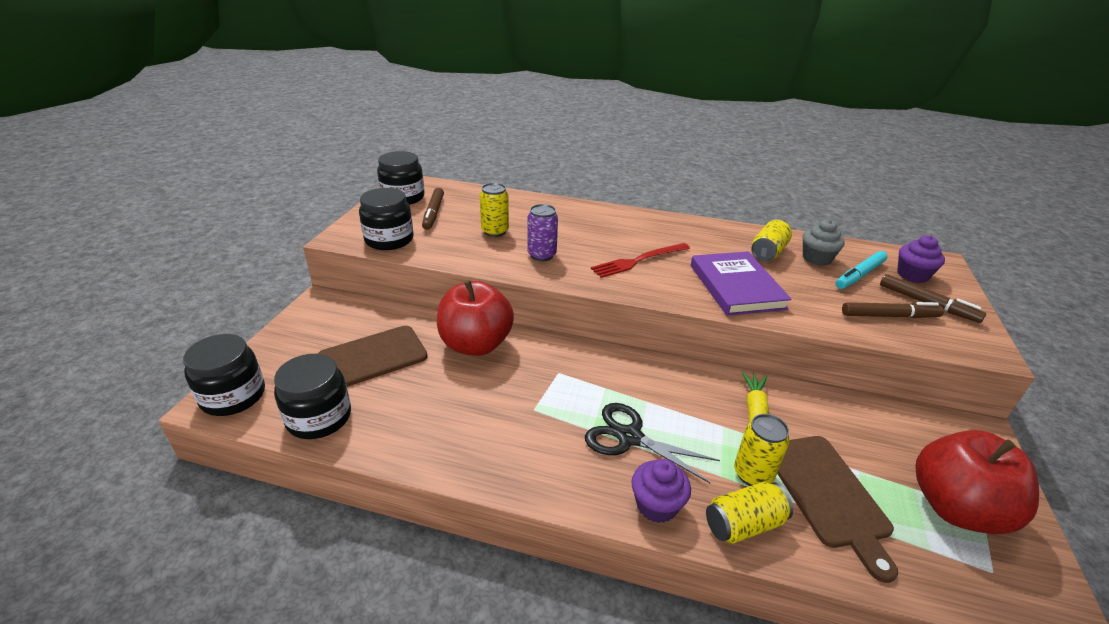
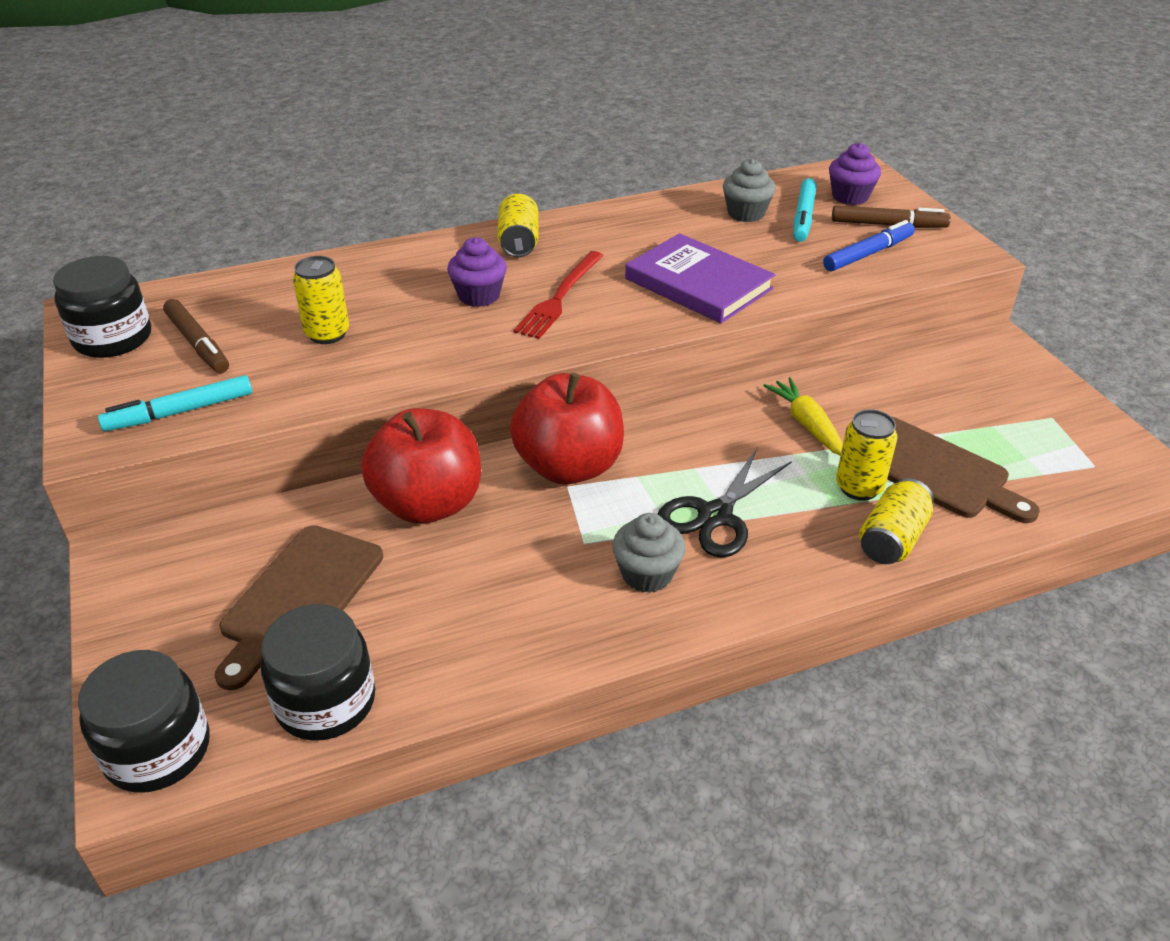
camera: 35 degrees left, 5 degrees up
(389, 240) = (180, 412): black jar -> turquoise marker
(542, 255) = (432, 341): purple can -> none
(550, 449) = (647, 574): none -> grey cupcake
(629, 437) = (715, 516): black scissors -> black scissors turned 45 degrees counterclockwise
(656, 505) = (804, 567): purple cupcake -> purple cupcake (479, 296)
(768, 252) = (690, 226): yellow can -> yellow can (519, 242)
(889, 316) = (868, 254): brown marker -> blue marker
(956, 508) = (1033, 426): red apple -> red apple (569, 467)

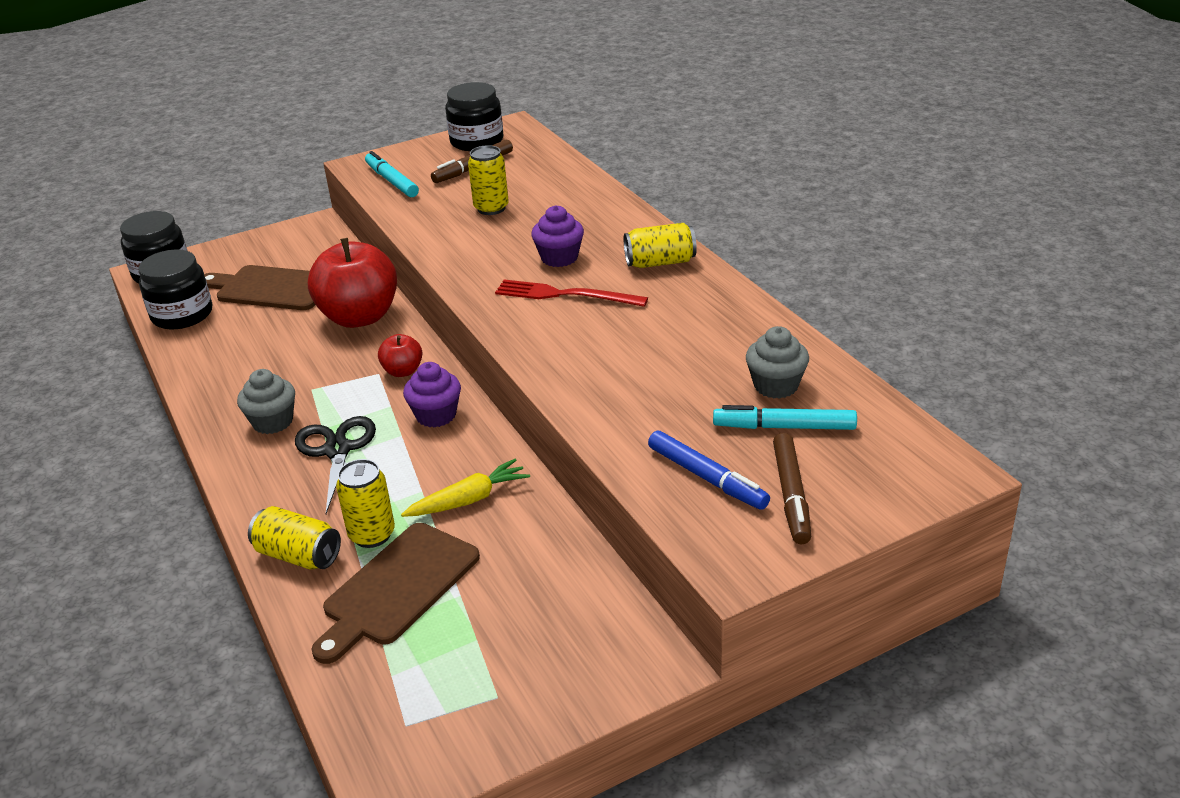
camera: 85 degrees right, 5 degrees down
(569, 467) = (403, 371): red apple -> red apple, size x0.47
(698, 284) = (607, 365): purple book -> none
(715, 516) = (338, 450): black scissors -> black scissors turned 45 degrees clockwise
(850, 197) = (859, 463): purple cupcake -> purple cupcake (436, 415)

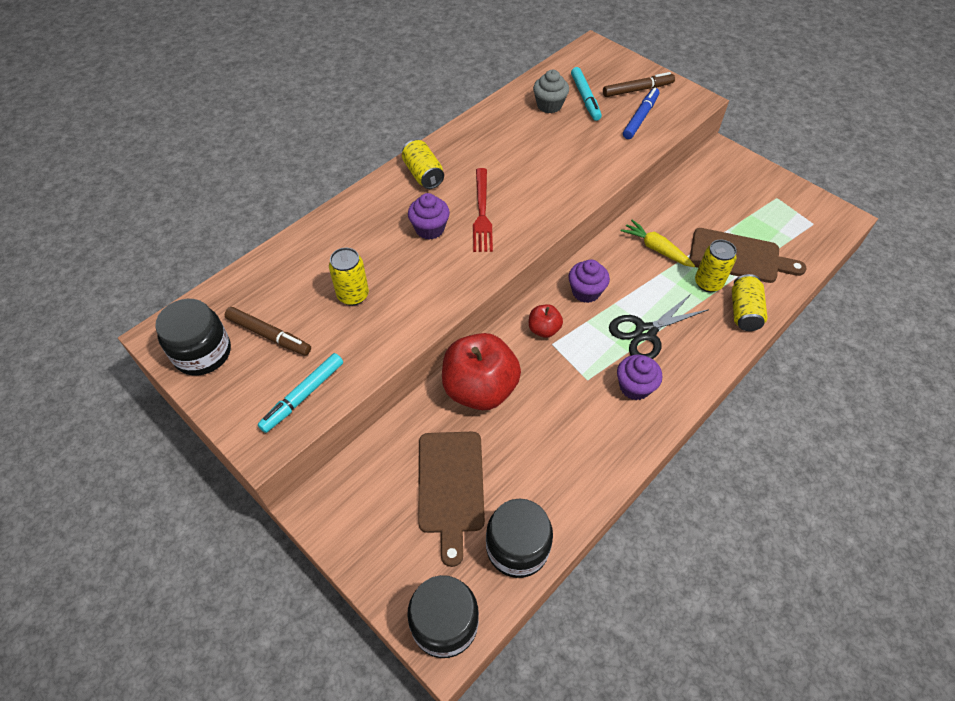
camera: 110 degrees left, 20 degrees up
(273, 422) = (634, 387): grey cupcake -> purple cupcake

